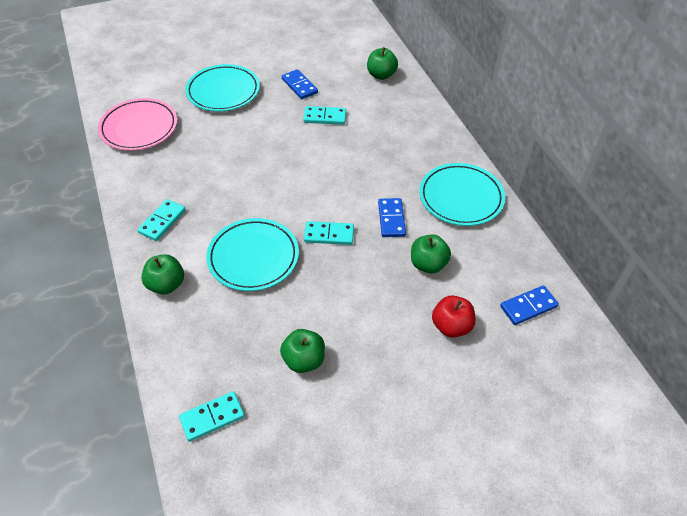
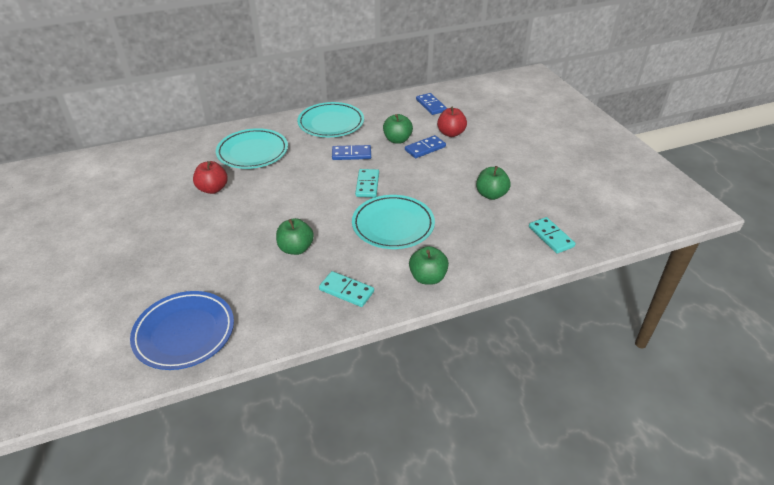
camera: 90 degrees left, 10 degrees down
(139, 128) = (184, 333): pink plate -> blue plate
(223, 91) = (140, 263): turquoise plate -> turquoise plate (252, 152)
(299, 86) = (154, 206): blue domino -> blue domino (425, 148)
(325, 117) = (213, 189): turquoise domino -> red apple
(381, 75) = (160, 156): green apple -> green apple (296, 248)

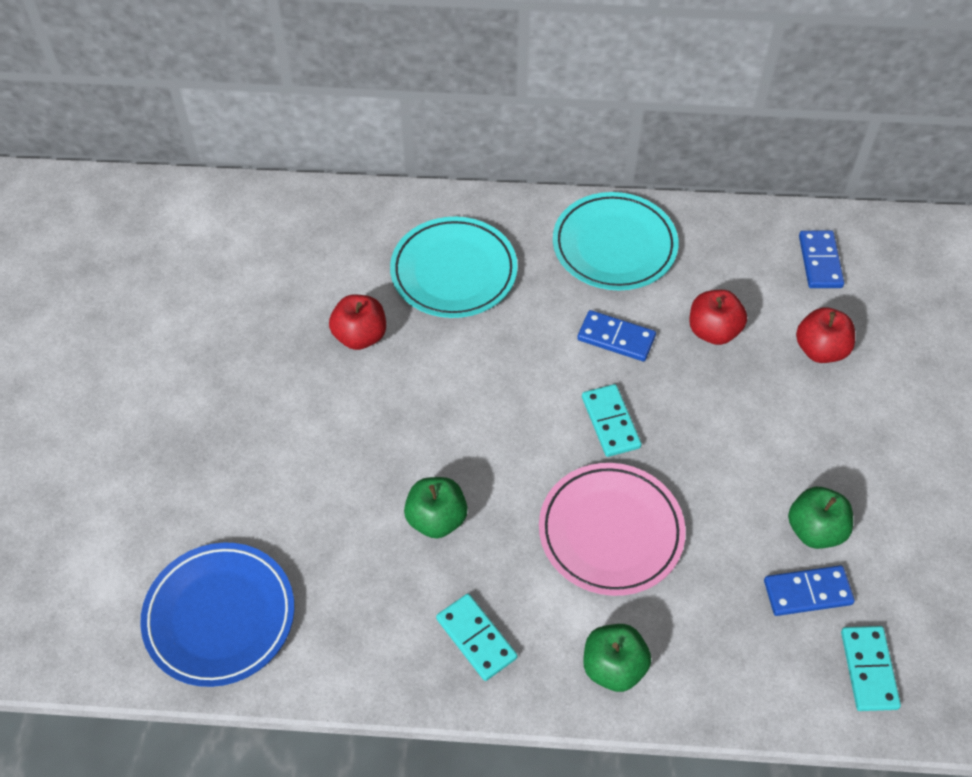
camera: 25 degrees right, 15 degrees up
(367, 185) = (610, 422): turquoise domino -> turquoise domino turned 45 degrees counterclockwise
(393, 225) = (611, 532): turquoise plate -> pink plate
(397, 140) = (713, 331): green apple -> red apple
(425, 148) = (753, 371): blue domino -> blue domino (807, 592)

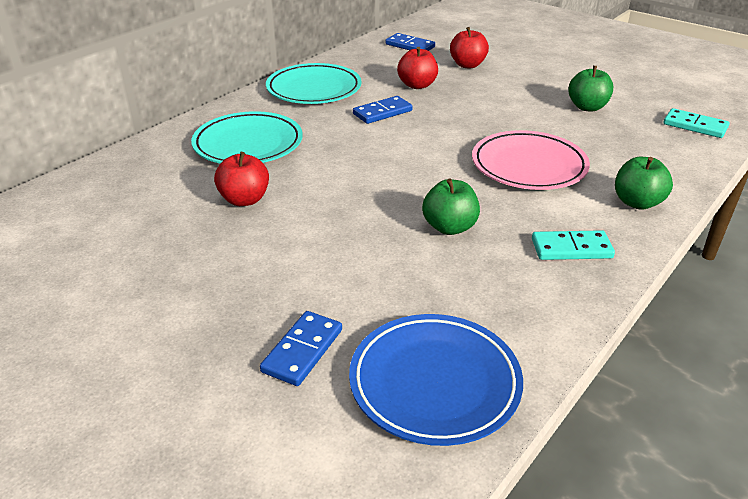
camera: 55 degrees left, 20 degrees down
(610, 422) = (444, 136): turquoise domino -> none
(807, 592) = (628, 124): blue domino -> blue domino (302, 350)

